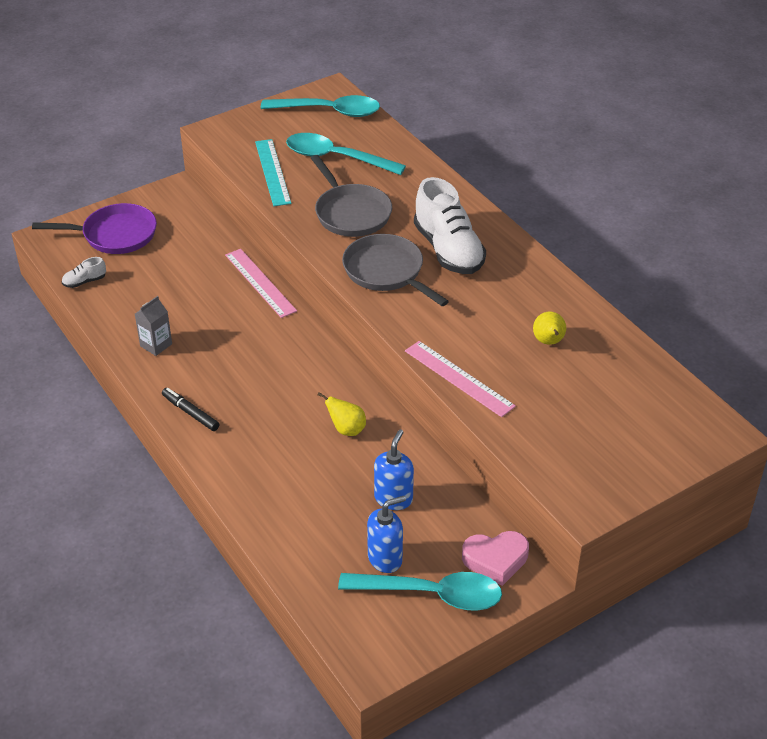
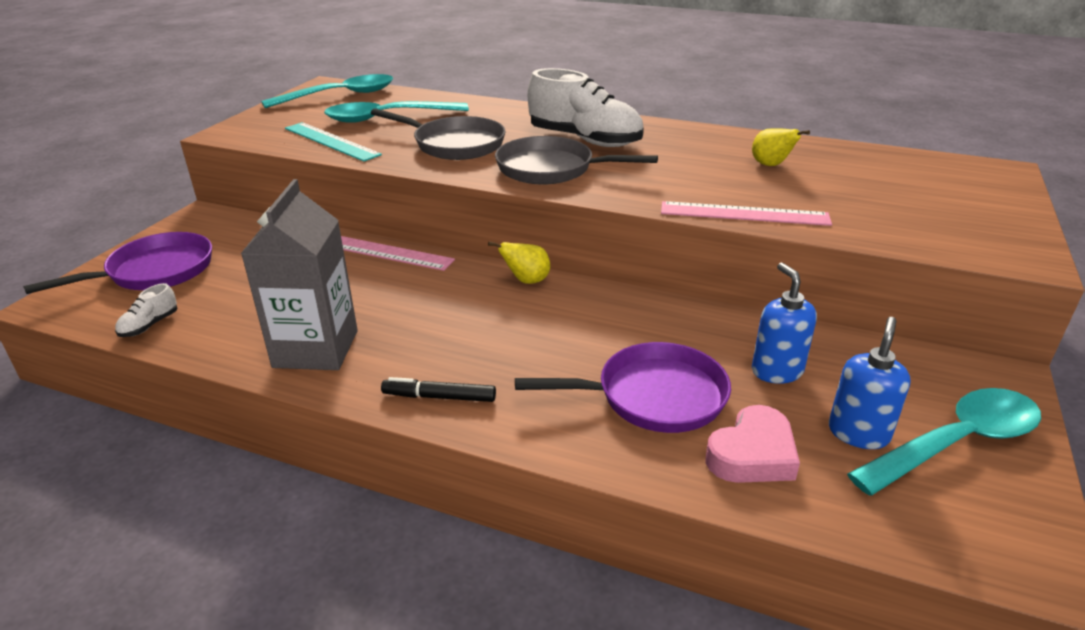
camera: 35 degrees left, 10 degrees down
(156, 345) = (316, 349): grey carton -> grey carton, size x2.01
(302, 474) = (652, 396): none -> purple pan
(346, 429) = (640, 333): yellow pear -> yellow pear (526, 281)
(495, 560) = (950, 375): pink heart -> pink heart (752, 454)

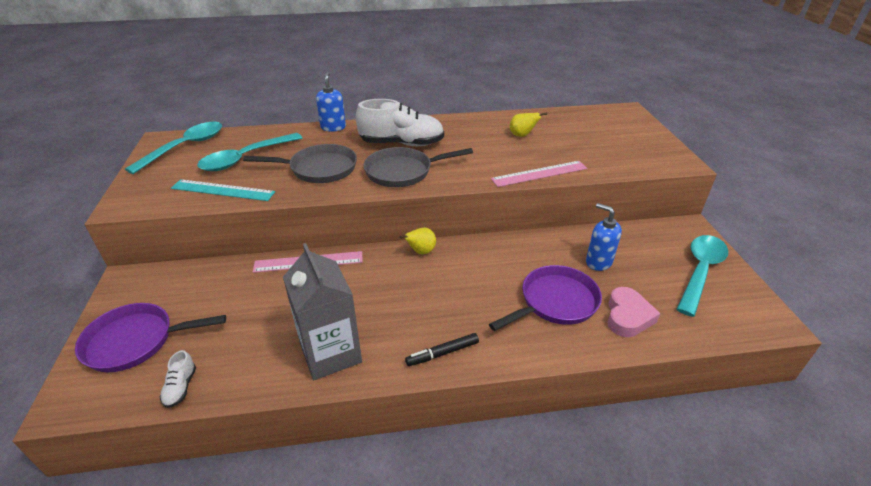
camera: 30 degrees left, 5 degrees up
(154, 271) = (136, 341): purple pan -> purple pan turned 120 degrees counterclockwise
(858, 433) = (660, 283): blue soap dispenser -> blue soap dispenser (333, 127)

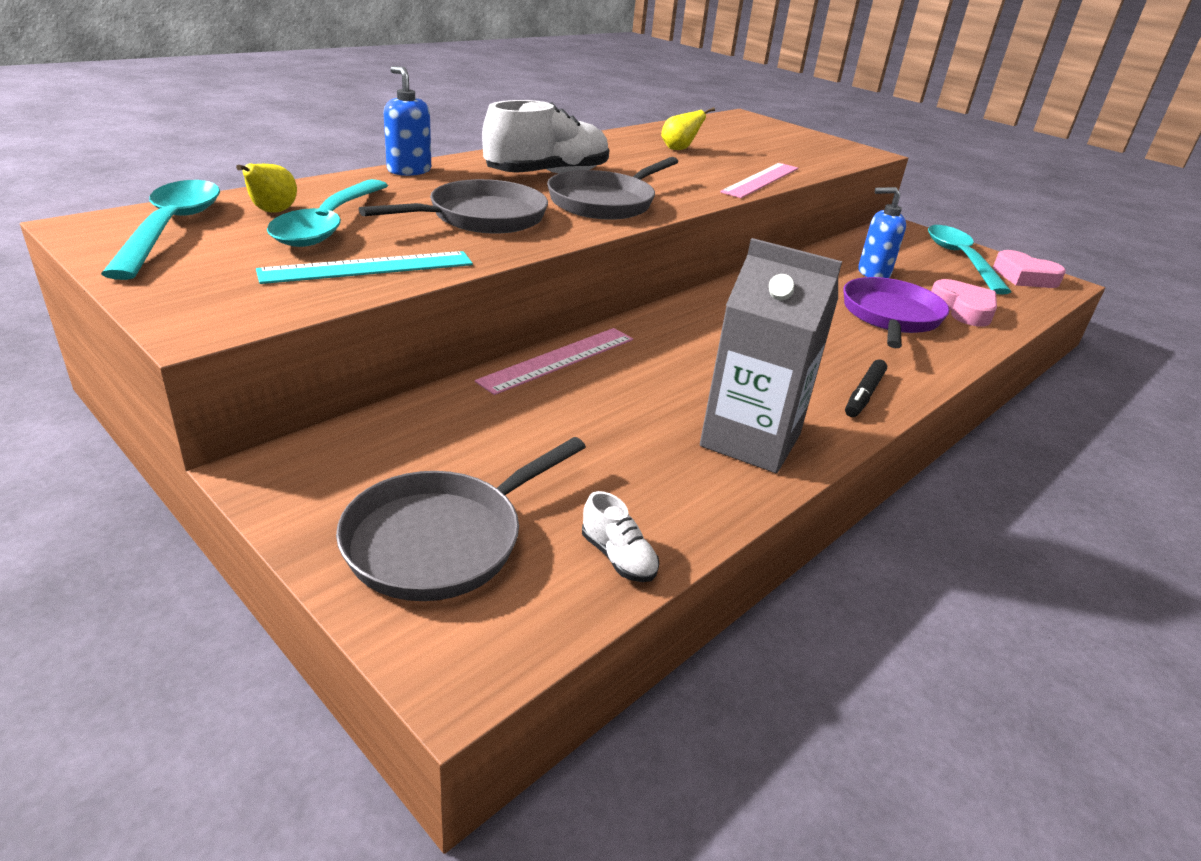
camera: 40 degrees left, 5 degrees down
(136, 341) = (442, 539): purple pan -> grey pan
(420, 252) = (686, 310): yellow pear -> yellow pear (272, 212)
(740, 306) = (1024, 277): none -> pink heart

